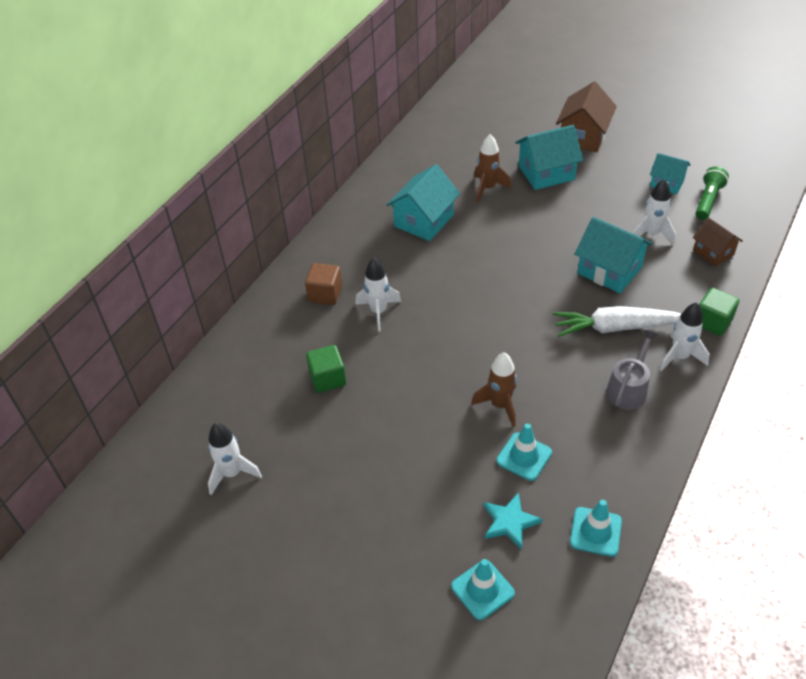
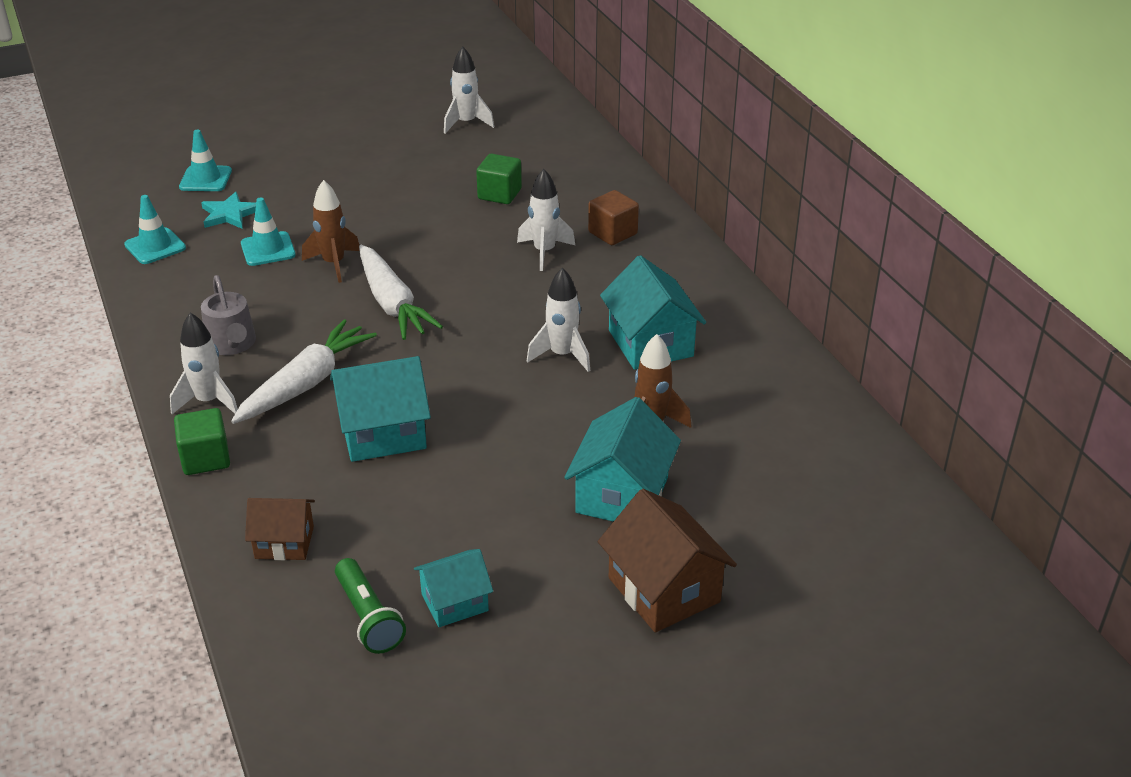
camera: 125 degrees right, 10 degrees down
(506, 345) = (392, 303): none -> white carrot
(651, 234) = (387, 510): white rocket -> white rocket (562, 355)

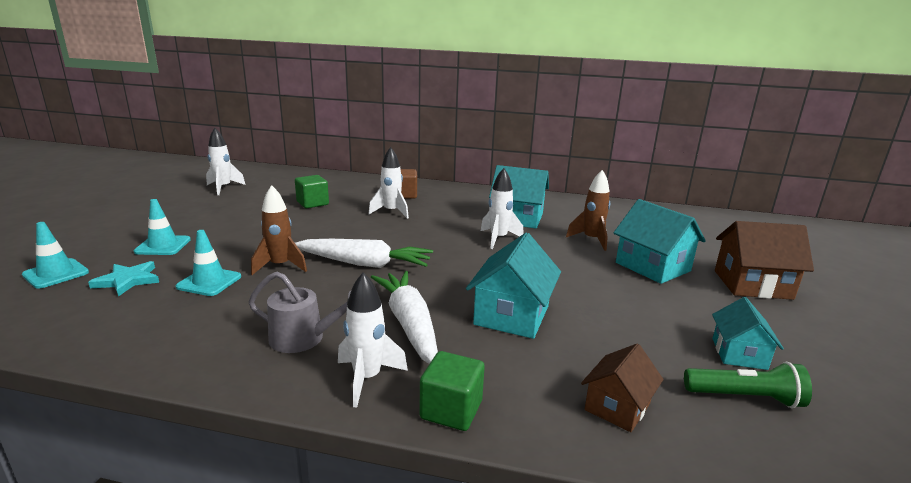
camera: 55 degrees left, 15 degrees down
(155, 246) = (86, 327): turquoise traffic cone -> turquoise traffic cone (163, 246)

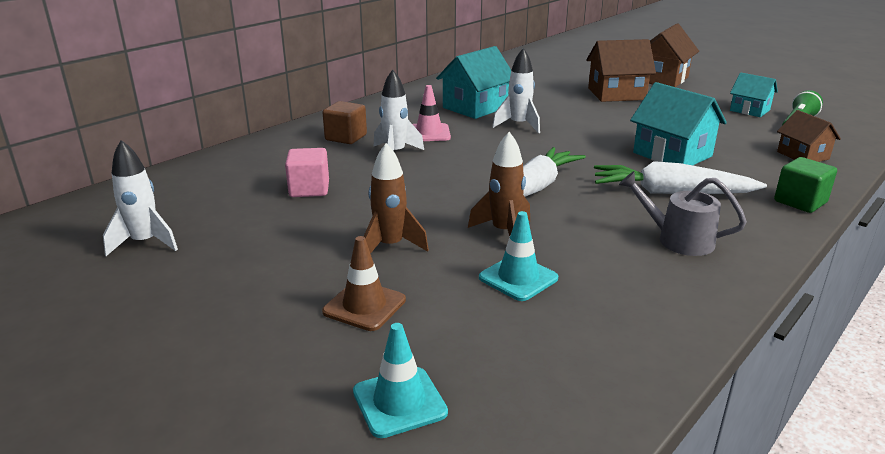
camera: 60 degrees left, 5 degrees up
(128, 280) = (473, 336): turquoise star -> none
(163, 246) = (364, 306): turquoise traffic cone -> brown traffic cone
(303, 338) = (678, 240): grey watering can -> grey watering can turned 105 degrees counterclockwise
(312, 203) = (309, 189): green cube -> pink cube
(367, 378) = (753, 223): white rocket -> none
(441, 214) = (429, 133): none -> pink traffic cone
(591, 240) = (551, 97): brown rocket -> brown rocket (390, 246)
(652, 267) = (616, 94): turquoise house -> brown house

